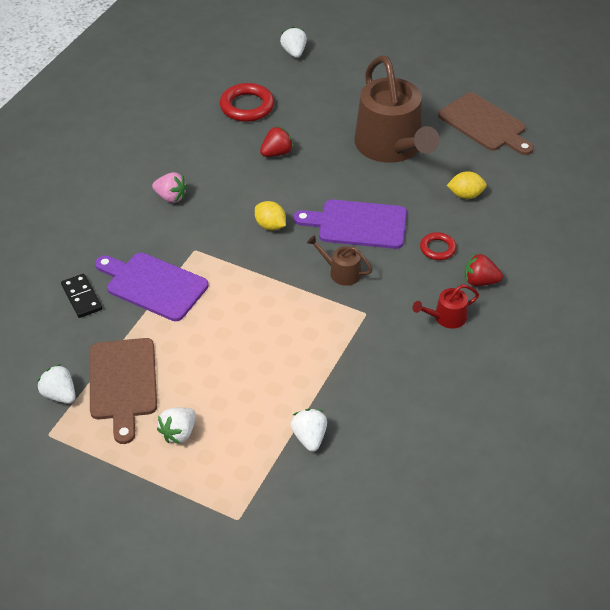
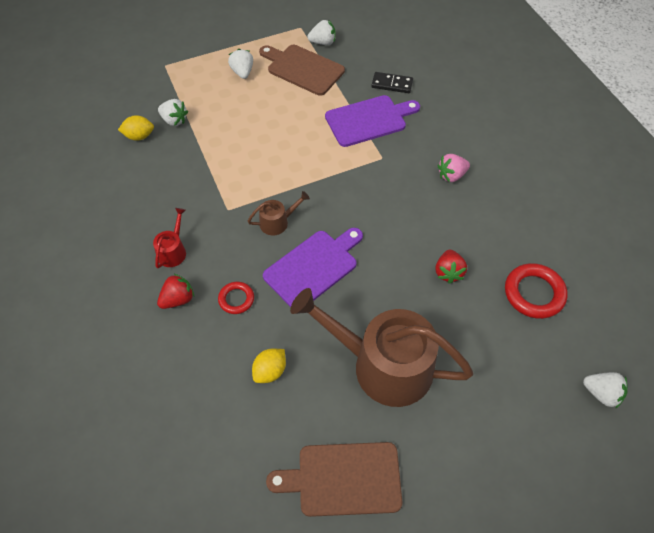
camera: 130 degrees right, 10 degrees up
(270, 226) = (365, 213): yellow lemon -> yellow lemon (139, 136)

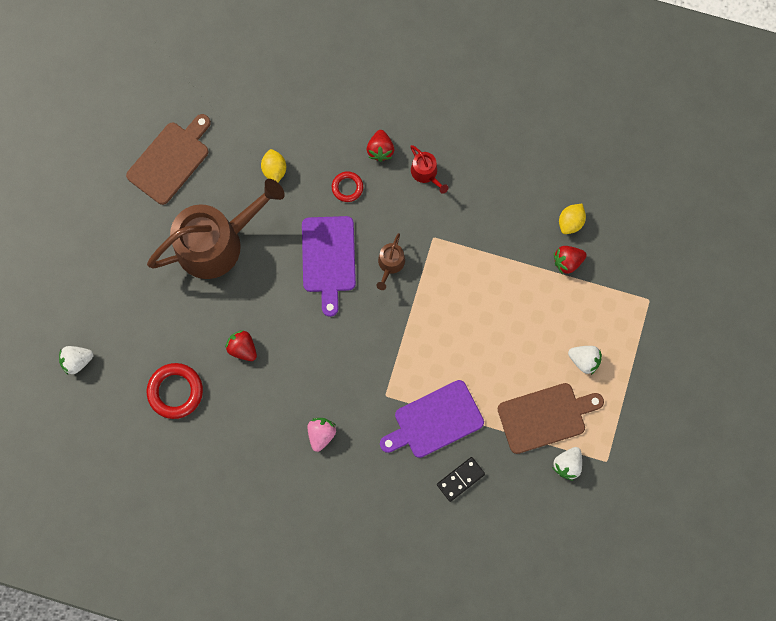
camera: 130 degrees right, 20 degrees up
(174, 120) = (567, 261): white strawberry -> red strawberry
(369, 120) = (435, 421): purple cutting board -> purple cutting board turned 45 degrees clockwise

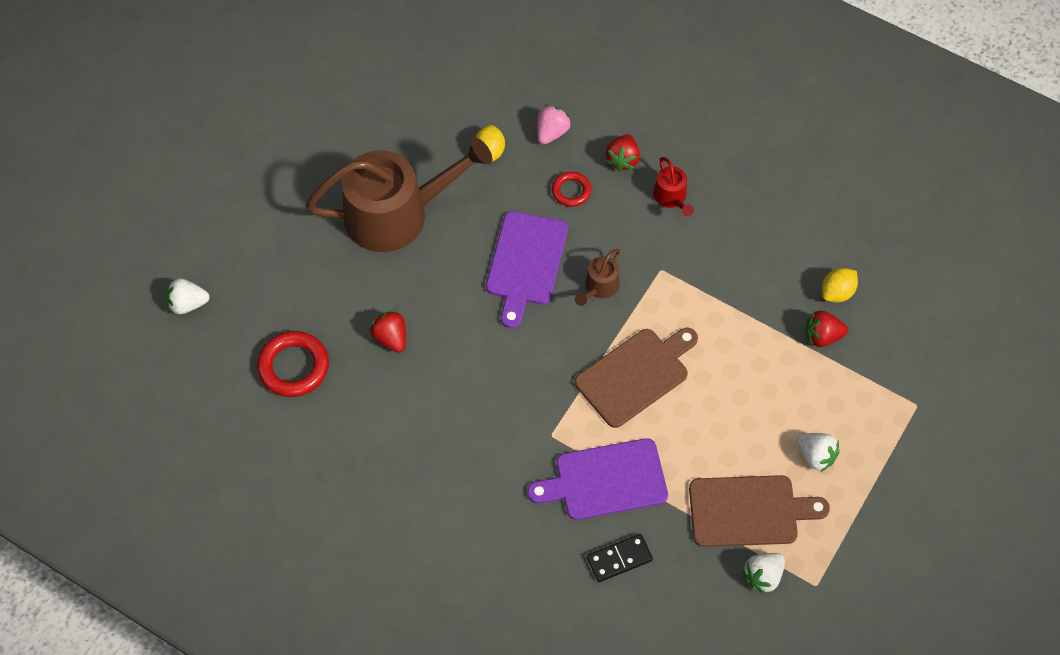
camera: 15 degrees right, 15 degrees down
(170, 160) = (370, 114): brown cutting board -> brown cutting board (635, 375)
(321, 434) = (457, 460): pink strawberry -> pink strawberry (551, 132)

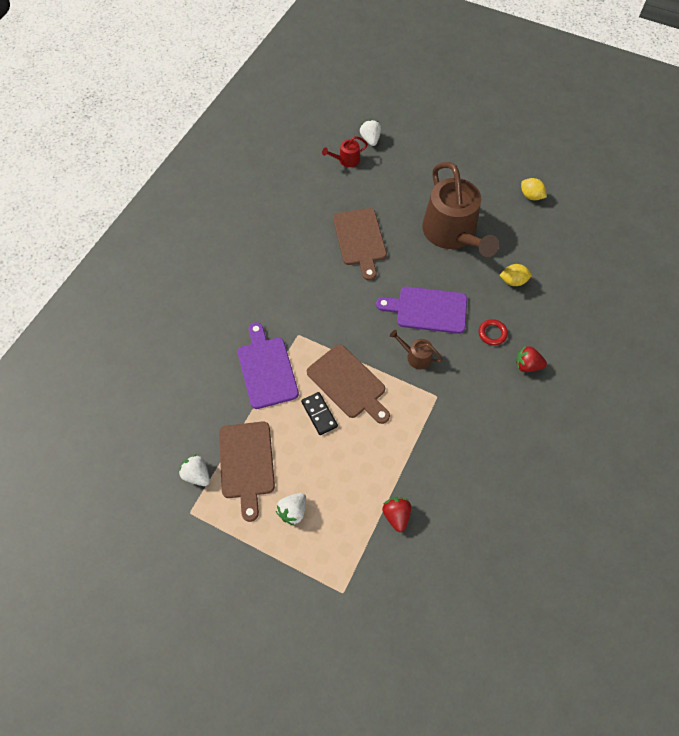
camera: 85 degrees right, 0 degrees up
(293, 367) = (334, 193): red ring -> none
(391, 338) = (360, 240): red strawberry -> brown cutting board
(551, 132) = (539, 318): pink strawberry -> none
(619, 559) = (210, 381): black domino -> black domino (319, 414)
(671, 197) = (501, 400): red watering can -> red watering can (346, 160)
(837, 292) = (437, 527): yellow lemon -> yellow lemon (531, 196)

